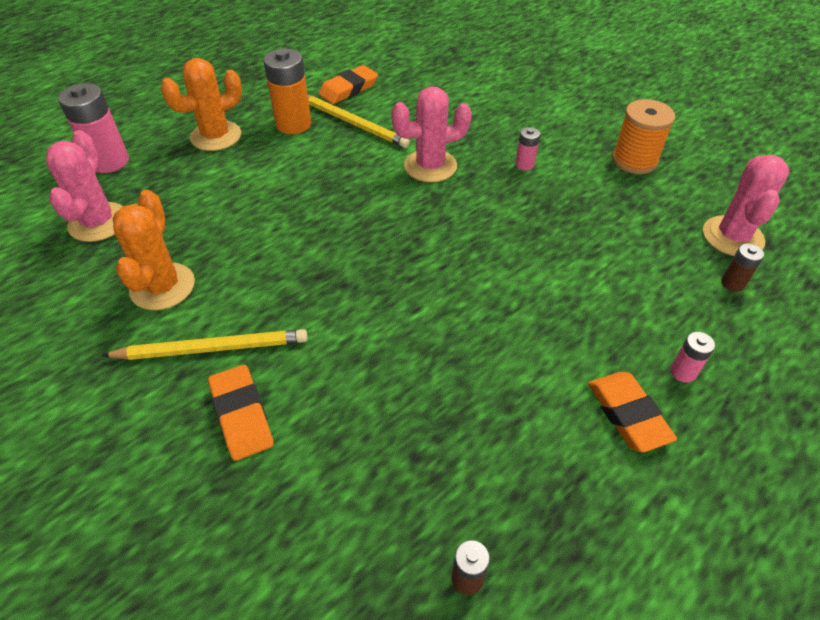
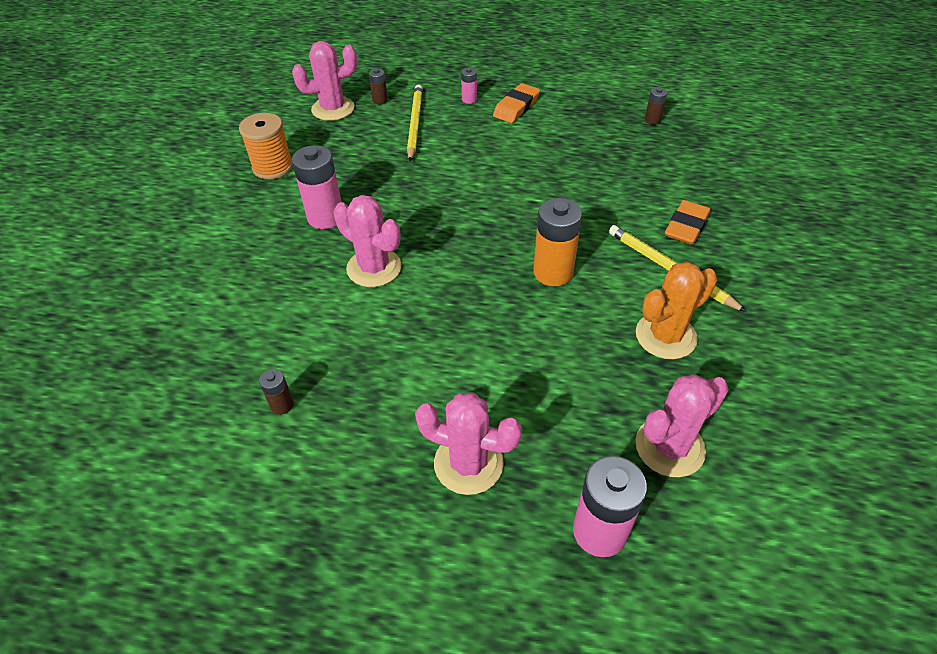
camera: 125 degrees left, 0 degrees up
(216, 136) = (468, 463): orange cactus -> pink cactus
(293, 124) = (389, 407): orange battery -> orange battery (553, 272)
(349, 89) = (282, 405): orange eraser -> brown battery
(353, 123) = (348, 358): yellow pencil -> yellow pencil (414, 124)
(524, 165) = (325, 217): pink battery -> pink battery, size x2.00

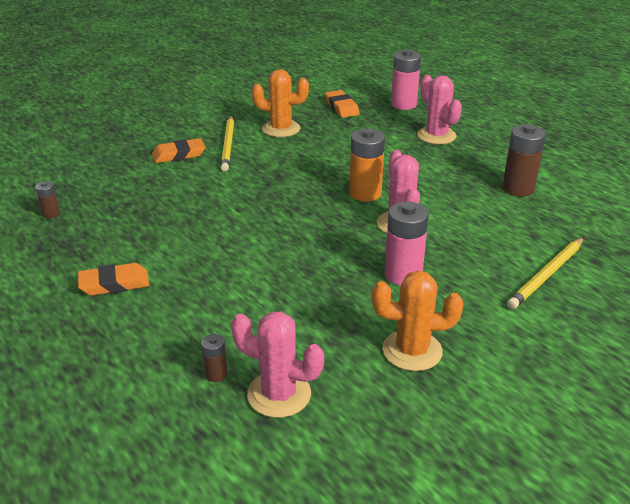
camera: 140 degrees left, 15 degrees down
(273, 167) = (412, 351): orange spool -> orange cactus
(282, 405) = (518, 188): brown battery -> brown battery, size x2.00
(414, 124) = (224, 320): yellow pencil -> yellow pencil (547, 275)
(469, 99) = (136, 318): pink battery -> none
(553, 272) = (291, 171): orange battery -> orange battery (365, 193)
(669, 447) = (341, 107): pink cactus -> orange eraser

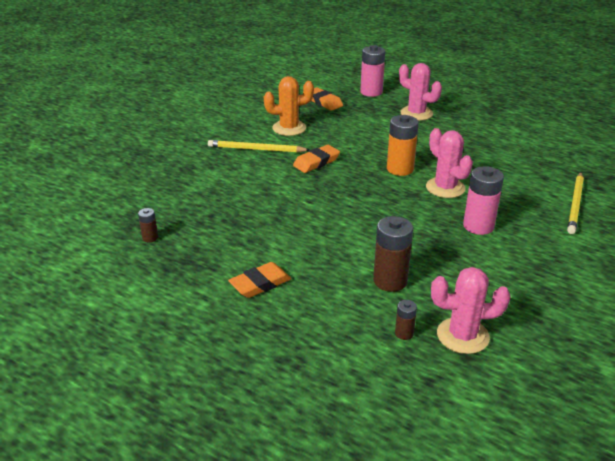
camera: 20 degrees left, 0 degrees up
(179, 155) = (220, 165): orange eraser -> orange eraser (316, 162)
(228, 145) = (256, 149): yellow pencil -> yellow pencil turned 120 degrees clockwise
(412, 351) = (529, 280): orange cactus -> none
(518, 188) = (507, 144): brown battery -> brown battery (390, 281)

